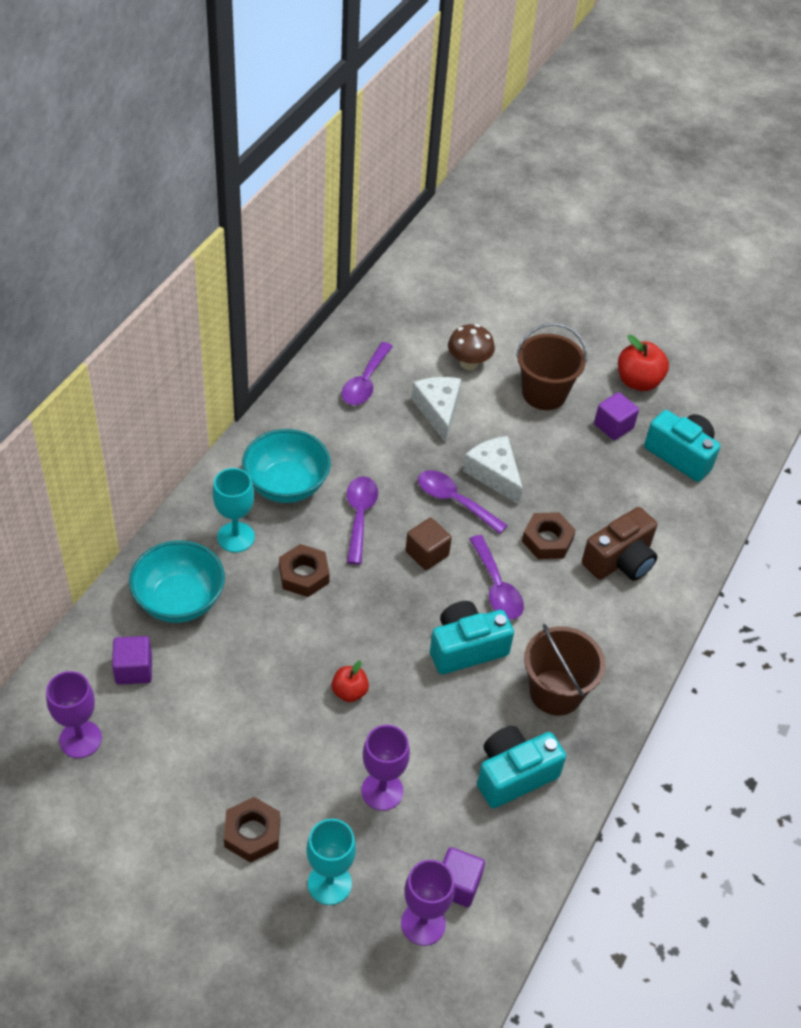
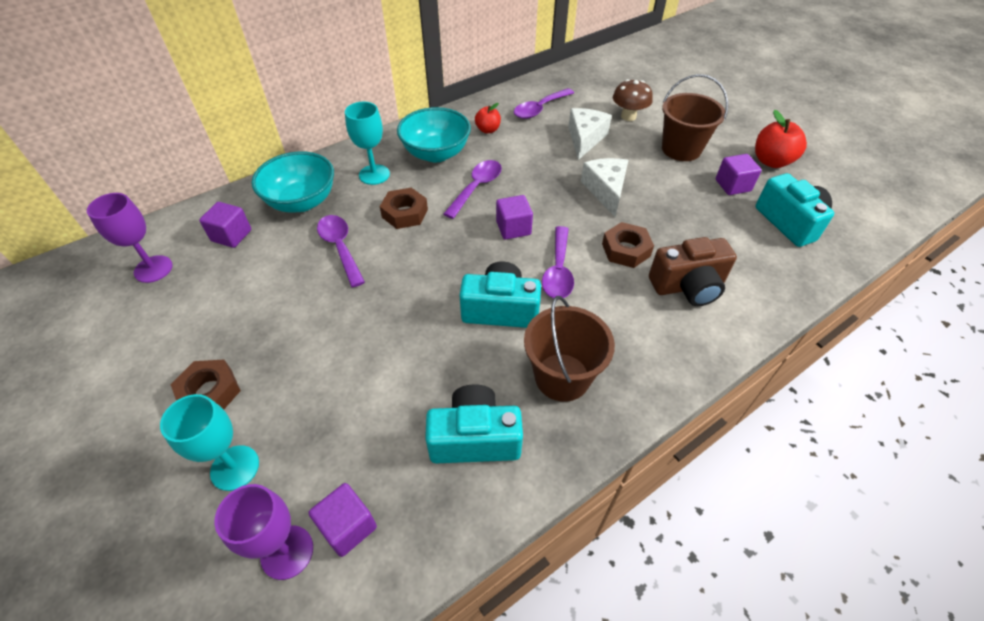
camera: 30 degrees right, 0 degrees up
(349, 692) = (377, 308): red apple -> red apple (488, 130)
(382, 791) = (343, 402): purple goblet -> none
(427, 553) = (513, 228): brown cube -> purple cube
(454, 501) = (560, 199): purple spoon -> purple spoon (340, 248)

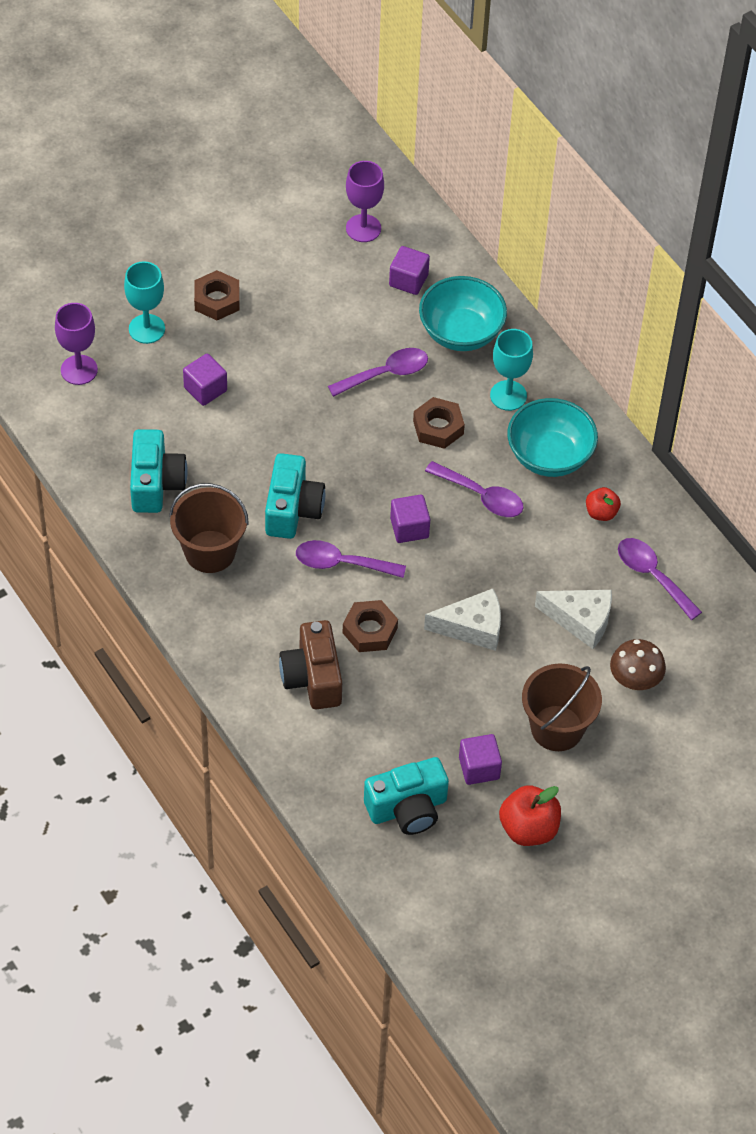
camera: 90 degrees right, 5 degrees up
(348, 526) = (93, 404): purple cube -> purple cube (205, 389)

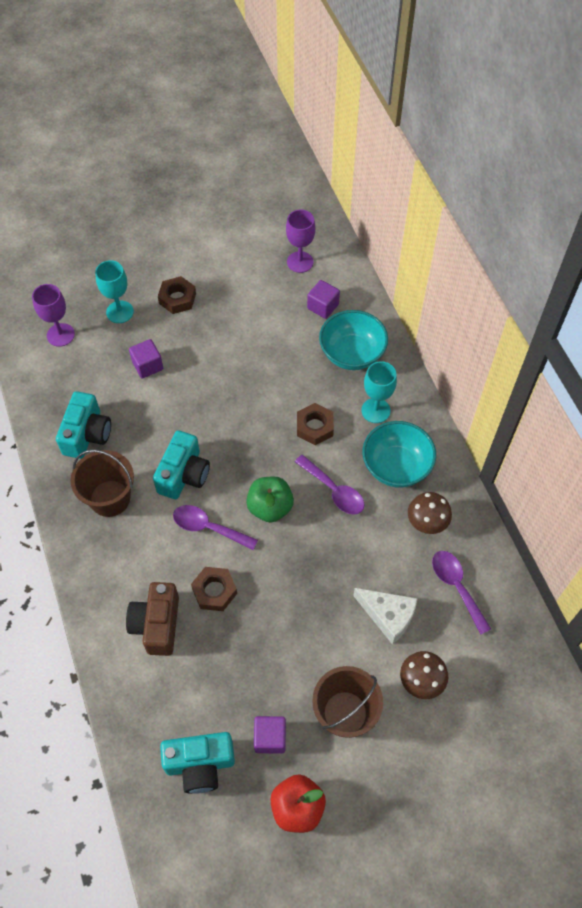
camera: 15 degrees right, 5 degrees up
(386, 374) = (286, 376): purple spoon -> none
(409, 528) = (270, 507): purple cube -> green apple
(472, 627) = (297, 605): white cheese -> none
(601, 512) = (426, 522): red apple -> brown mushroom

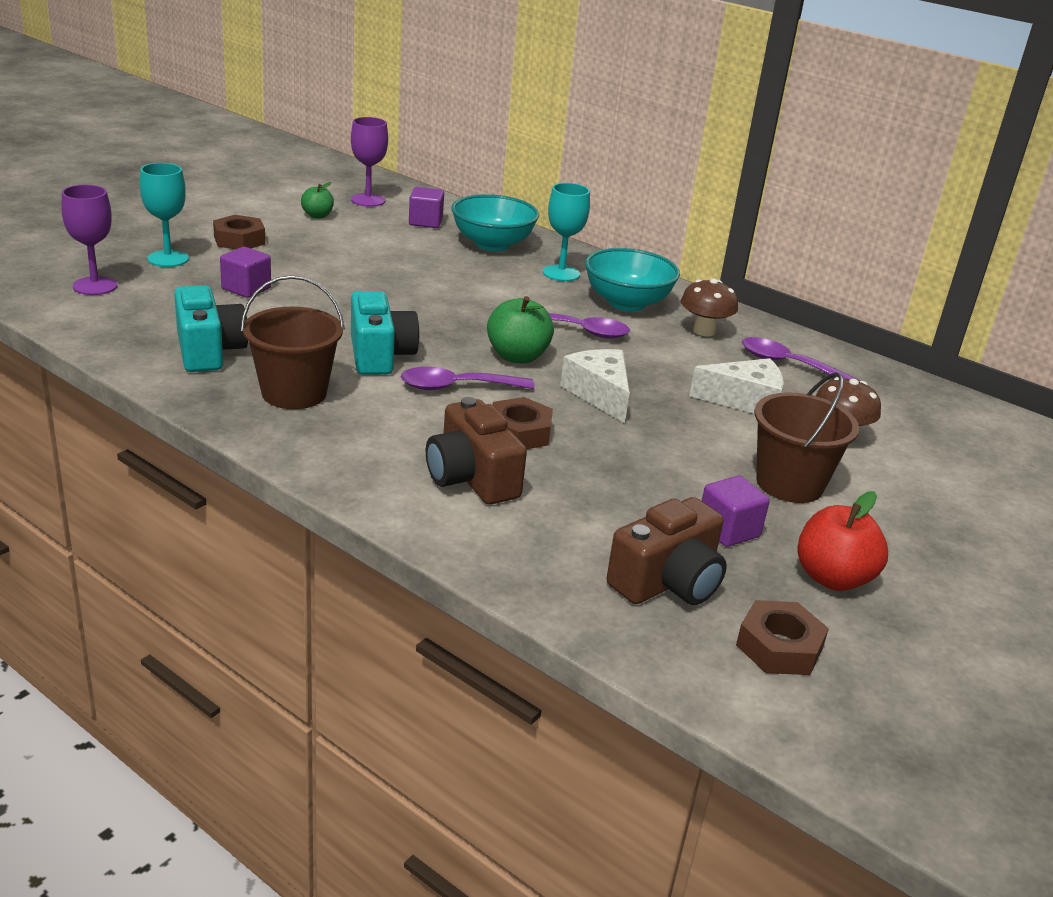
camera: 35 degrees left, 30 degrees down
(200, 764) = (667, 582): turquoise camera -> brown camera
(249, 277) = (317, 215): none -> green apple
(294, 570) = (599, 394): none -> white cheese
(314, 427) = (506, 294): brown nut -> brown nut (779, 647)

